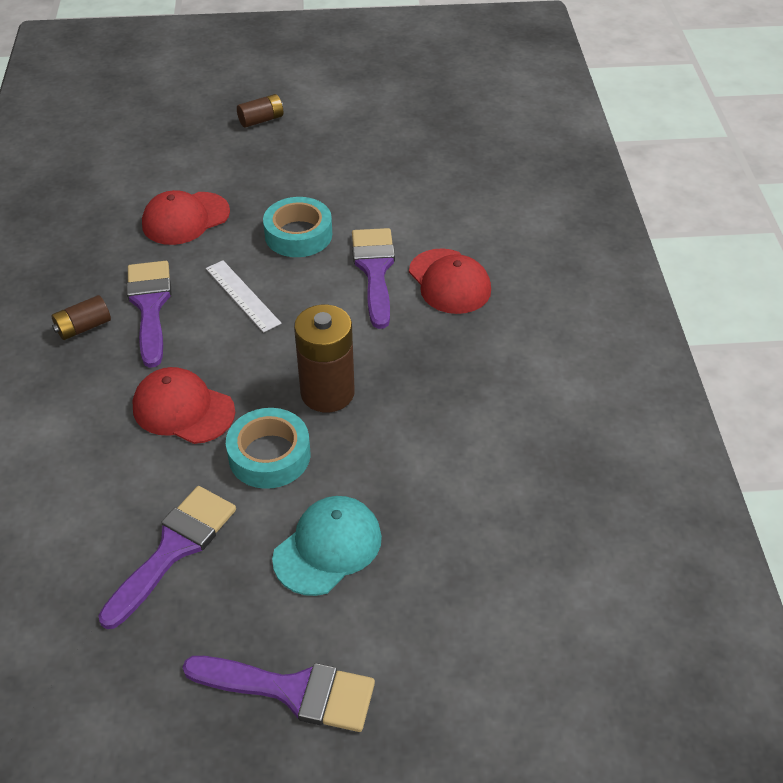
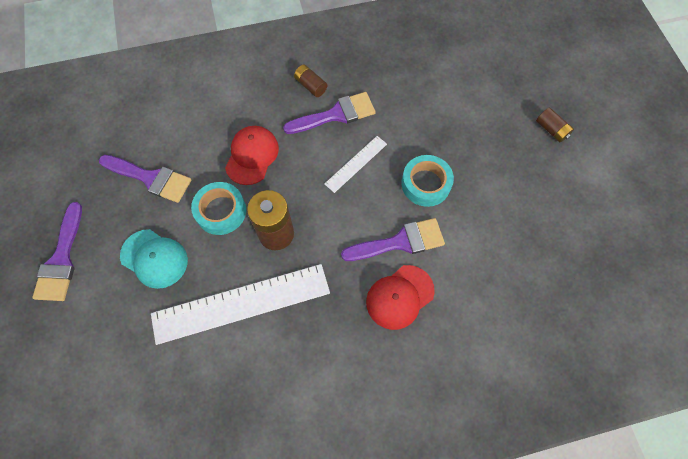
camera: 80 degrees right, 20 degrees up
(185, 219) = (423, 111): red cap -> none
(426, 441) = (241, 303): none -> white ruler

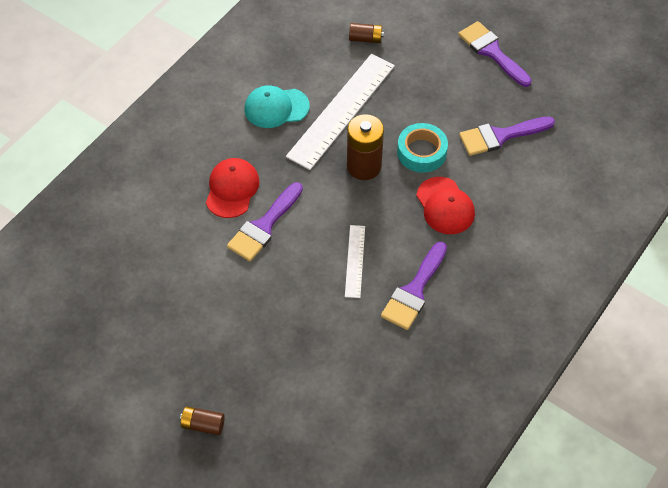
camera: 140 degrees right, 10 degrees down
(154, 258) = (431, 93): turquoise cap -> turquoise cap (276, 108)
(310, 86) = (464, 301): brown battery -> brown battery (365, 39)
(425, 184) = (281, 286): turquoise tape -> none

